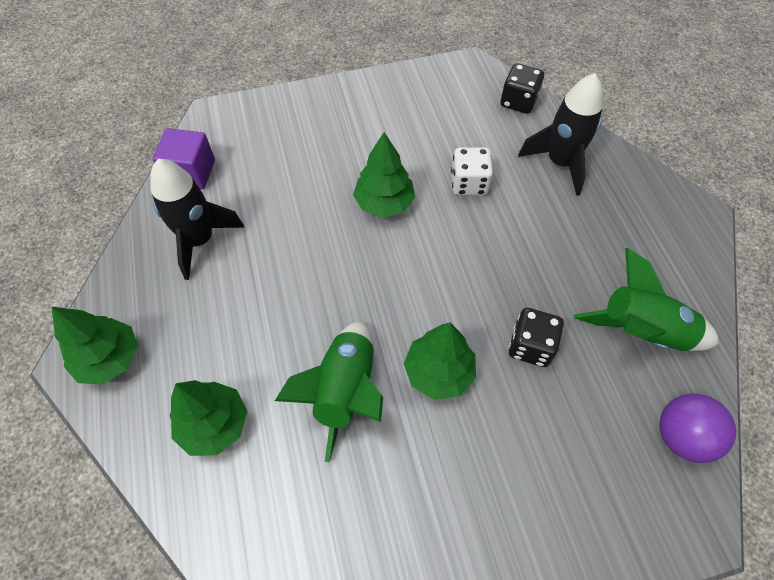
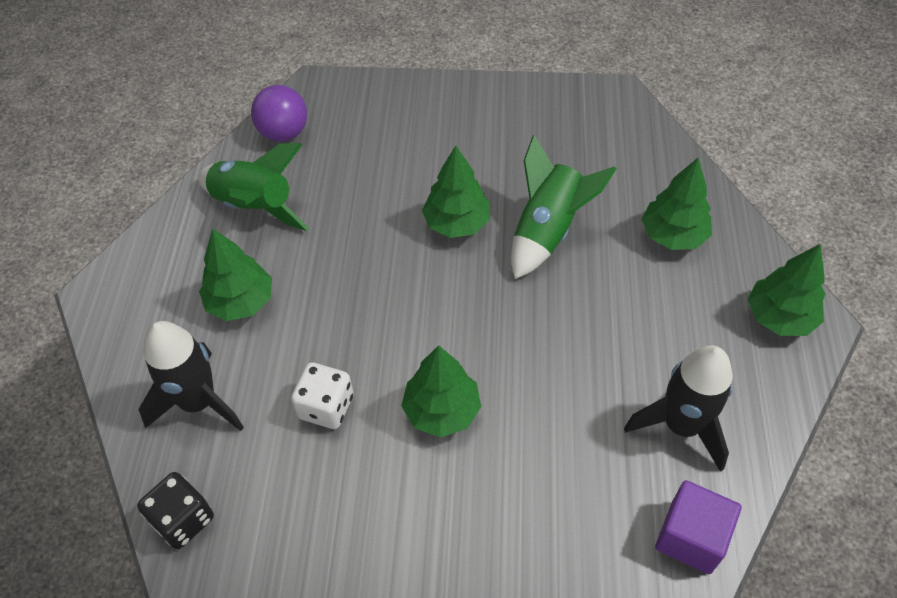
camera: 160 degrees left, 5 degrees down
(530, 346) = (362, 221): black dice -> none
(585, 239) = (240, 301): none -> green tree

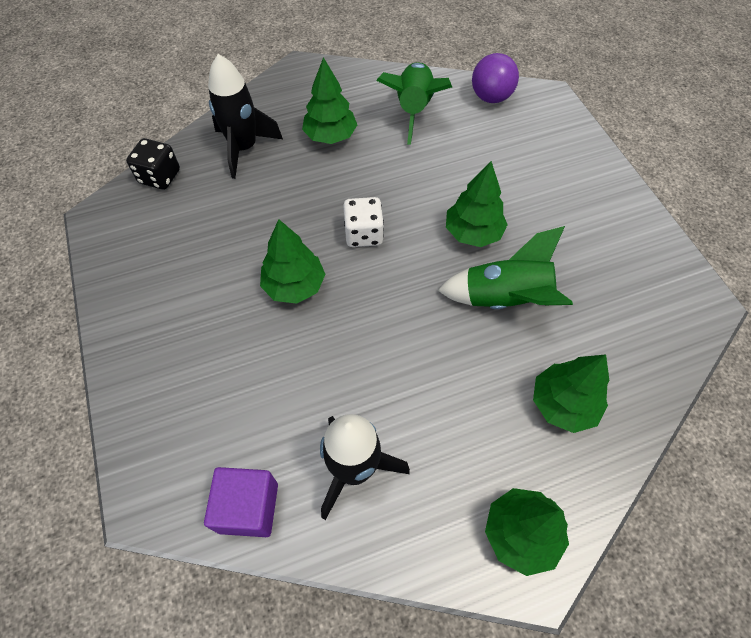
camera: 65 degrees right, 5 degrees up
(326, 407) = (268, 216): white dice -> white dice (363, 234)

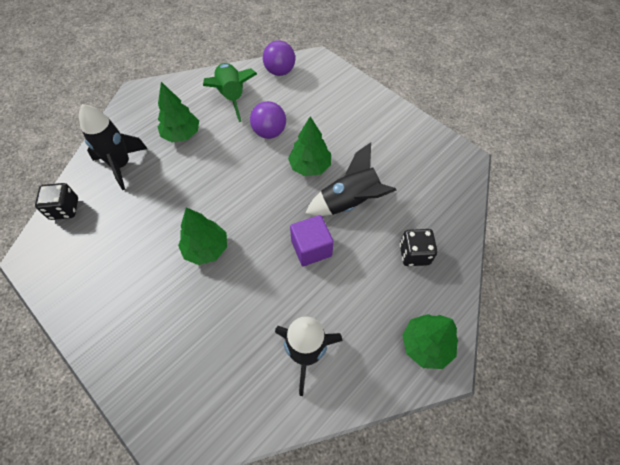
camera: 25 degrees left, 0 degrees up
(248, 507) = (247, 413): purple cube -> purple cube (311, 248)
(363, 234) = (238, 194): white dice -> none
(440, 170) = (269, 132): none -> purple ball
(505, 299) = (350, 202): green rocket -> black rocket
(563, 404) = (414, 254): green tree -> black dice

